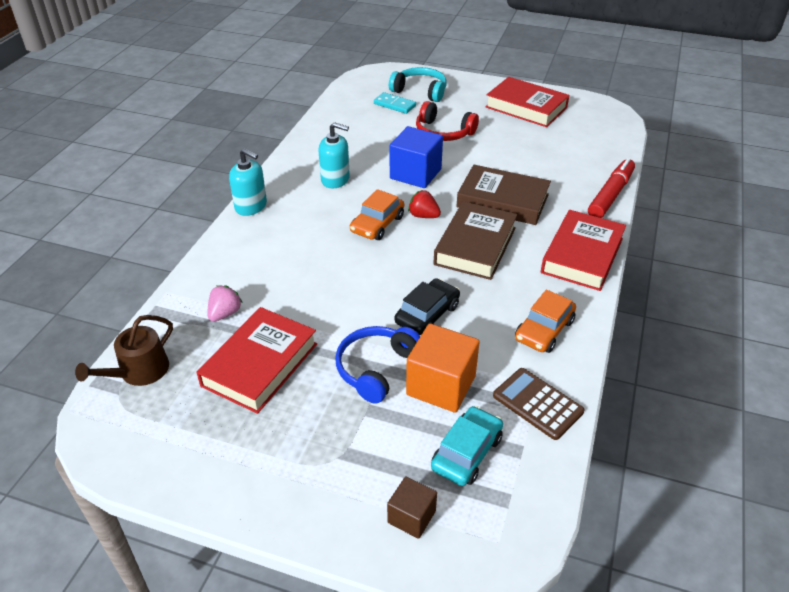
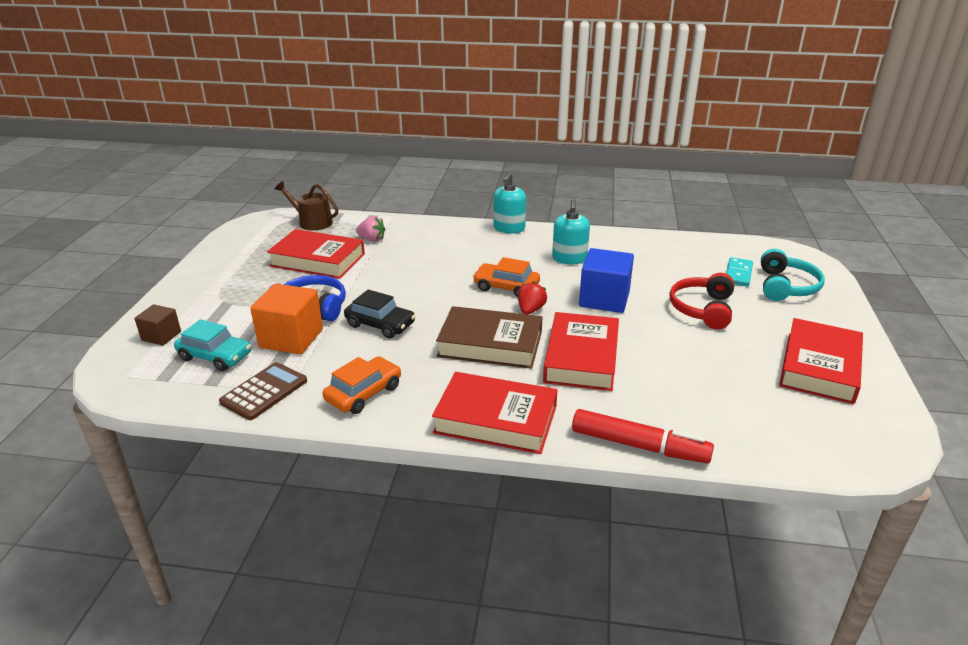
camera: 80 degrees right, 10 degrees down
(502, 201) = (581, 357): brown book -> red book
(544, 330) = (364, 393): orange car -> orange car turned 105 degrees clockwise

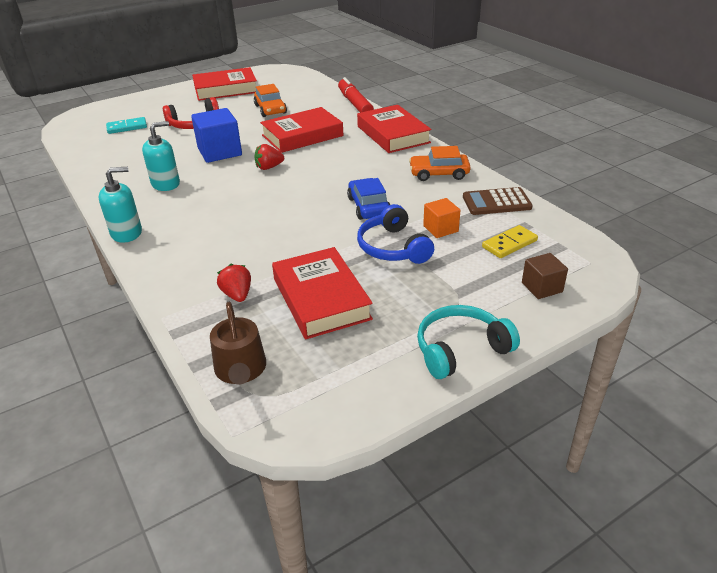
camera: 130 degrees left, 5 degrees up
(215, 356) = (509, 244): turquoise car -> yellow domino
(291, 338) = (440, 229): orange cube -> orange cube, size x0.58
(372, 239) = (237, 295): pink strawberry -> red strawberry
(380, 324) = (368, 206): black car -> blue car
(490, 344) = (330, 162): brown book -> none
(506, 287) = (247, 188): orange car -> orange car (270, 109)
(786, 286) = (132, 112): turquoise headphones -> turquoise headphones (460, 349)

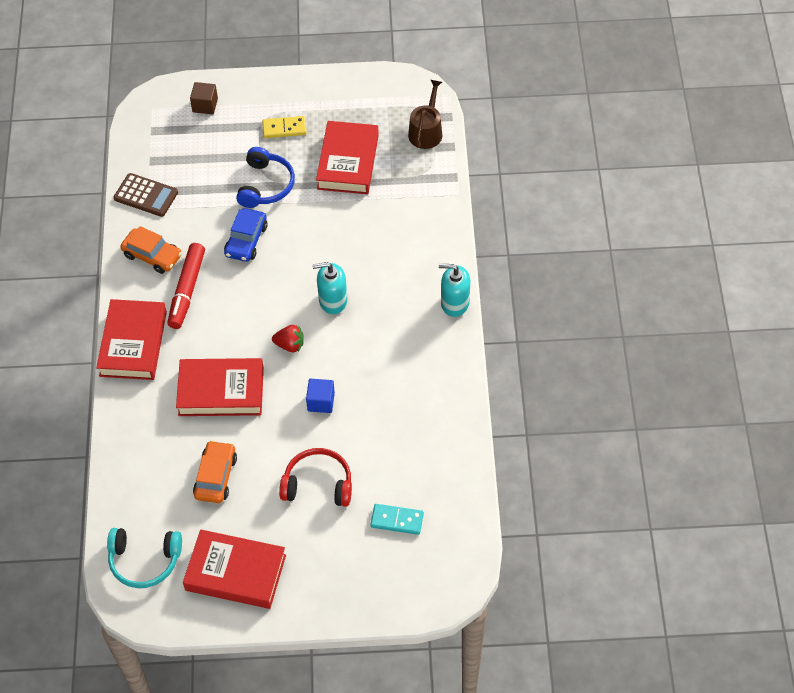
camera: 150 degrees left, 20 degrees up
(166, 184) = (397, 365): turquoise soap dispenser -> turquoise soap dispenser (333, 300)
(219, 152) = (321, 402): blue cube -> blue cube, size x0.58
(237, 295) = (400, 191): red strawberry -> none
(355, 104) = (115, 436): red marker -> red marker (187, 290)
(440, 229) = (215, 187): orange cube -> none
(460, 349) = (295, 88): turquoise headphones -> turquoise headphones (144, 561)
(509, 244) = (184, 149): yellow domino -> yellow domino (284, 129)

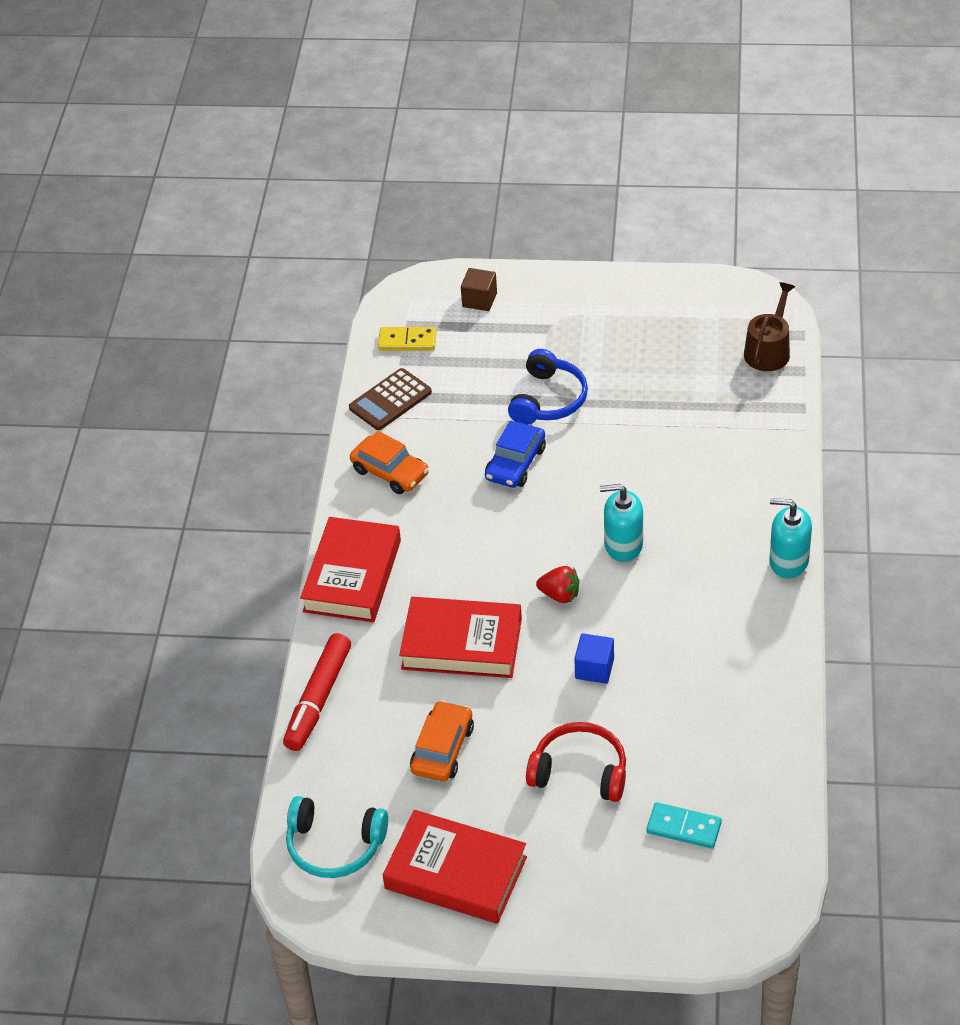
camera: 10 degrees right, 10 degrees down
(146, 195) = (390, 400): brown calculator -> brown calculator turned 105 degrees clockwise
(187, 290) = (430, 517): red marker -> red marker (318, 699)
(284, 129) = (580, 334): yellow domino -> yellow domino (407, 341)
(348, 162) = (660, 380): red book -> none

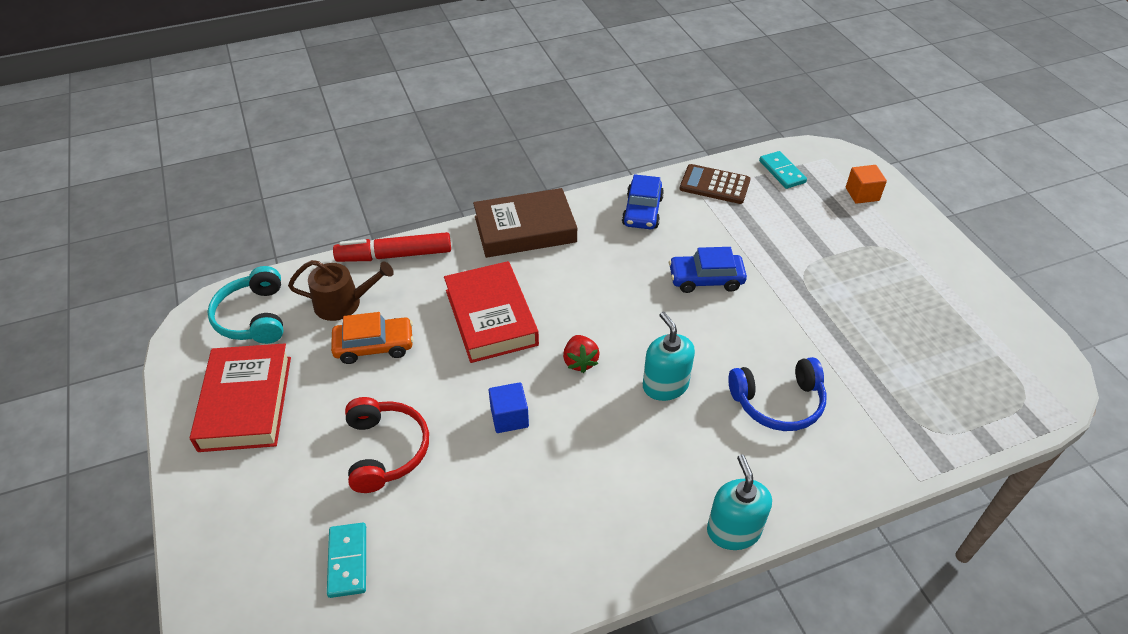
camera: 60 degrees right, 0 degrees up
(352, 576) = (525, 229): red book -> brown book
(390, 472) = (642, 211): orange car -> blue car
(407, 341) = (782, 172): yellow domino -> turquoise domino
(479, 300) = (862, 194): brown cube -> orange cube
(548, 399) = (792, 274): blue headphones -> blue headphones (778, 403)
(769, 350) = (994, 410): brown watering can -> brown watering can (343, 303)

